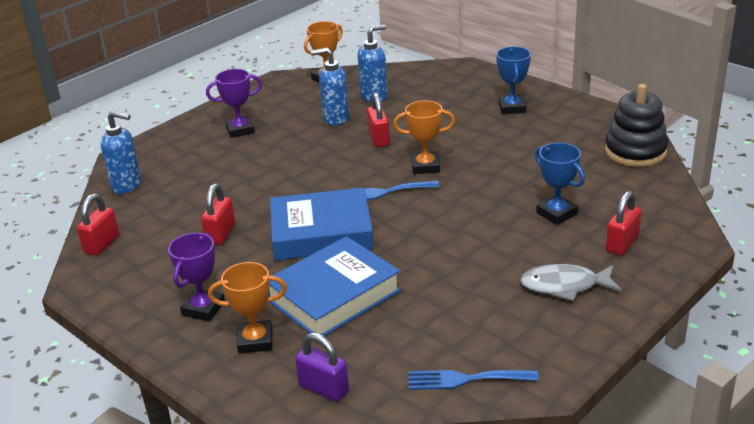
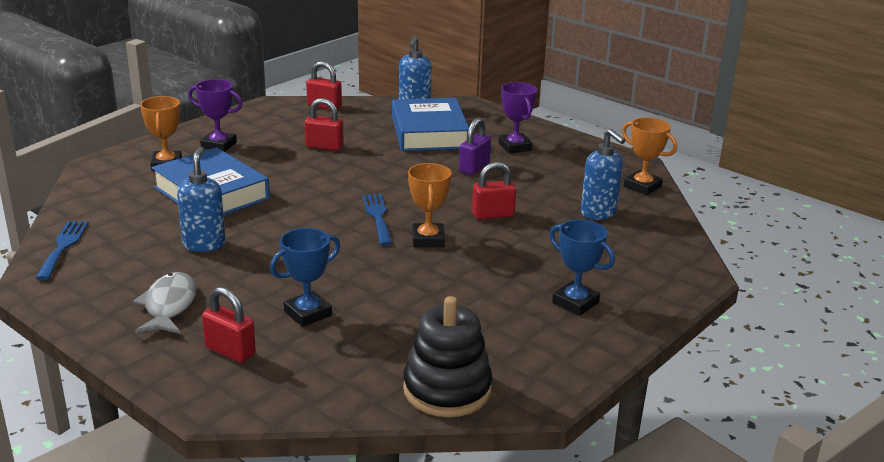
camera: 85 degrees right, 5 degrees down
(321, 233) = (312, 187): blue book -> blue book (429, 133)
(324, 388) = (92, 190): purple padlock -> purple padlock (474, 168)
(335, 119) = (540, 192): blue soap dispenser -> blue soap dispenser (204, 244)
(512, 108) = (575, 303): blue trophy -> blue trophy turned 45 degrees clockwise

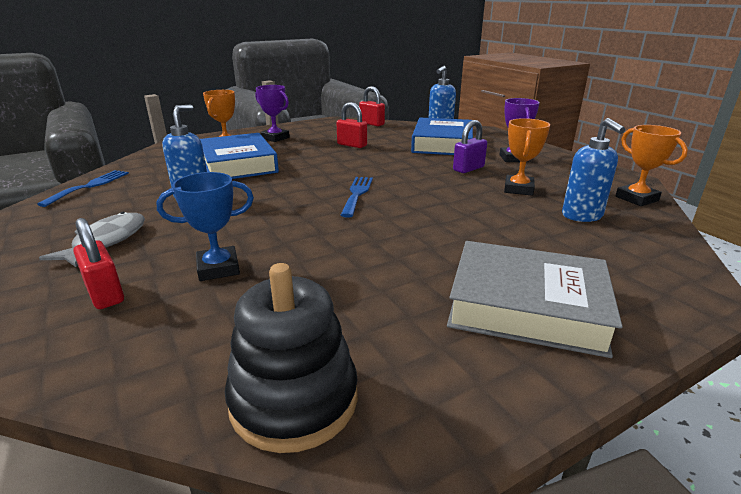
camera: 20 degrees right, 0 degrees up
(428, 239) = (390, 217): orange trophy -> orange trophy (518, 189)
(493, 215) = (467, 205): red padlock -> none
(575, 303) = (526, 306): blue trophy -> grey book

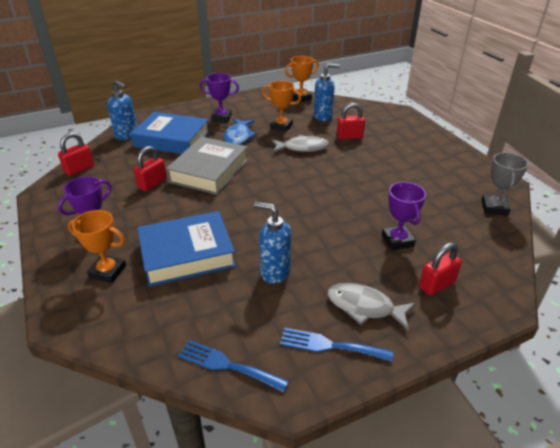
camera: 85 degrees left, 10 degrees up
(218, 268) = (397, 240): blue trophy -> purple trophy
(294, 399) = (494, 207): black stacking toy -> grey trophy
(357, 194) = (280, 185): blue fork -> blue fork (329, 345)
(461, 203) = (302, 148): none -> grey fish
(468, 169) = (238, 137): purple padlock -> blue fish
(524, 237) = (349, 136): none -> red padlock
(526, 306) = (415, 148): grey book -> grey book (209, 171)

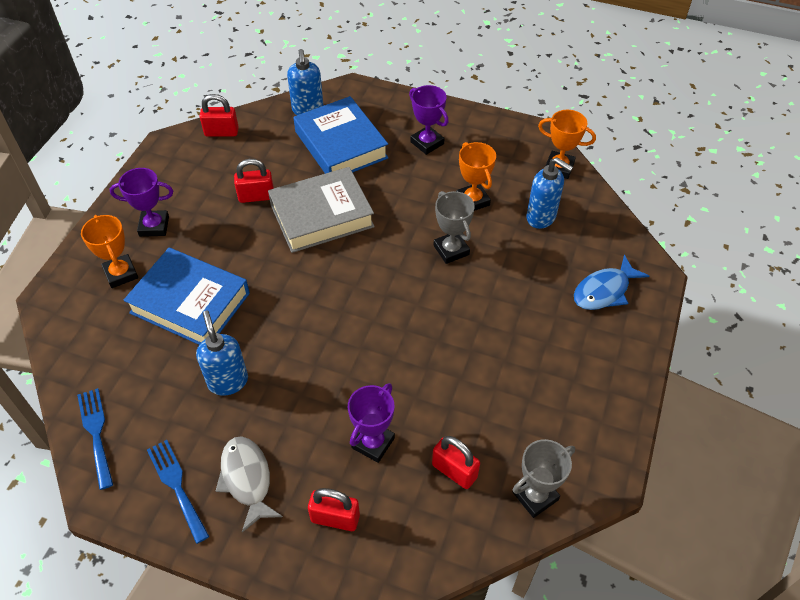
camera: 45 degrees right, 15 degrees up
(238, 137) = (407, 186): blue fish -> blue fish (604, 291)
(302, 148) = (451, 250): grey fish -> grey trophy
(349, 136) = (526, 271): red padlock -> red padlock (454, 471)

